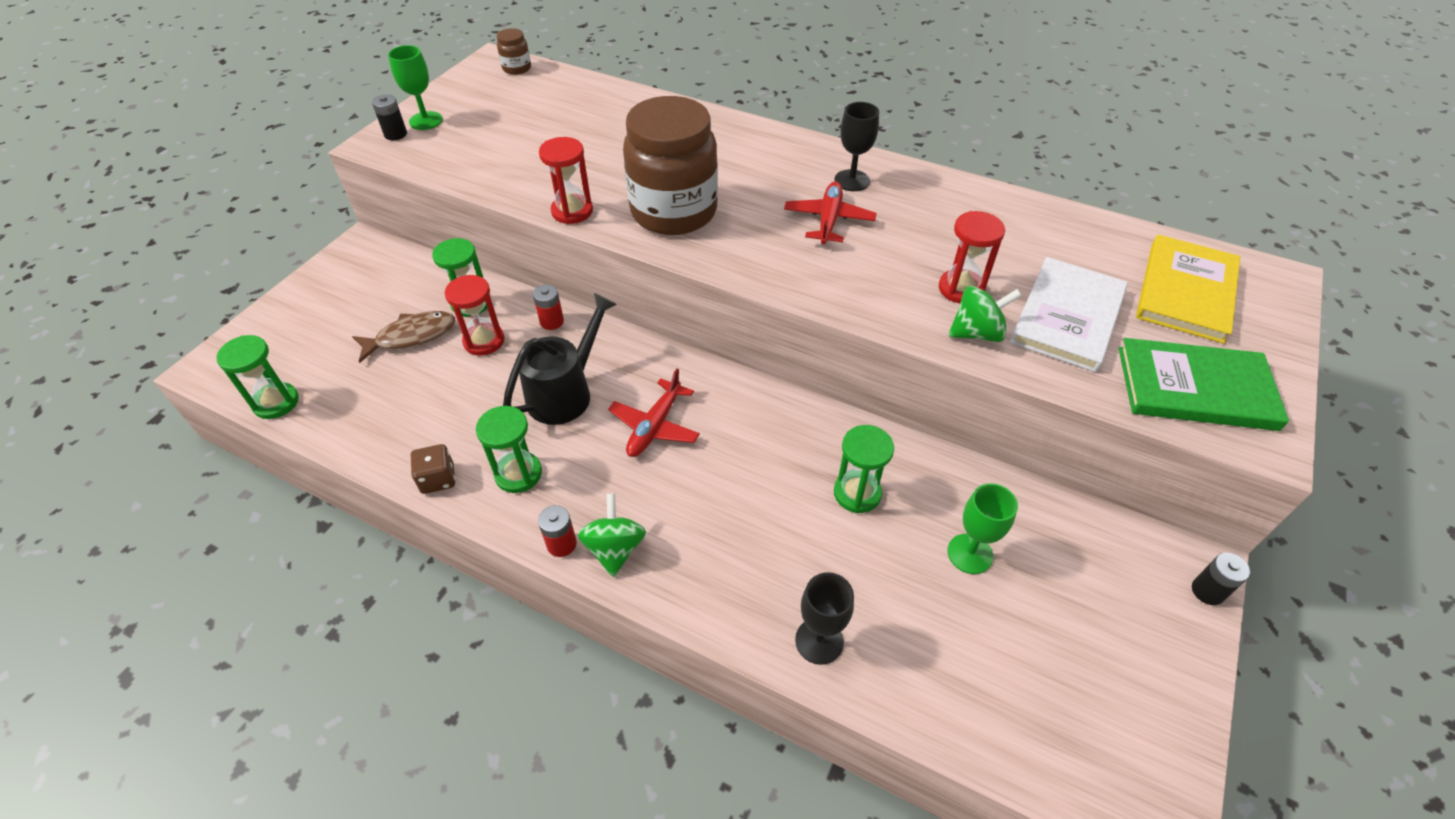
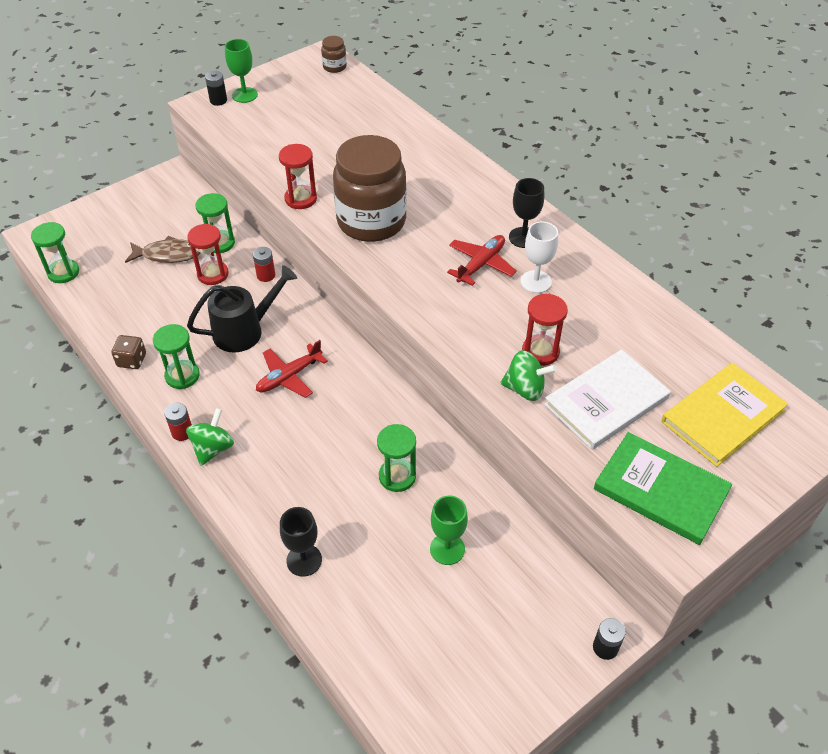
camera: 25 degrees right, 0 degrees up
(899, 220) = (536, 282): none -> white goblet

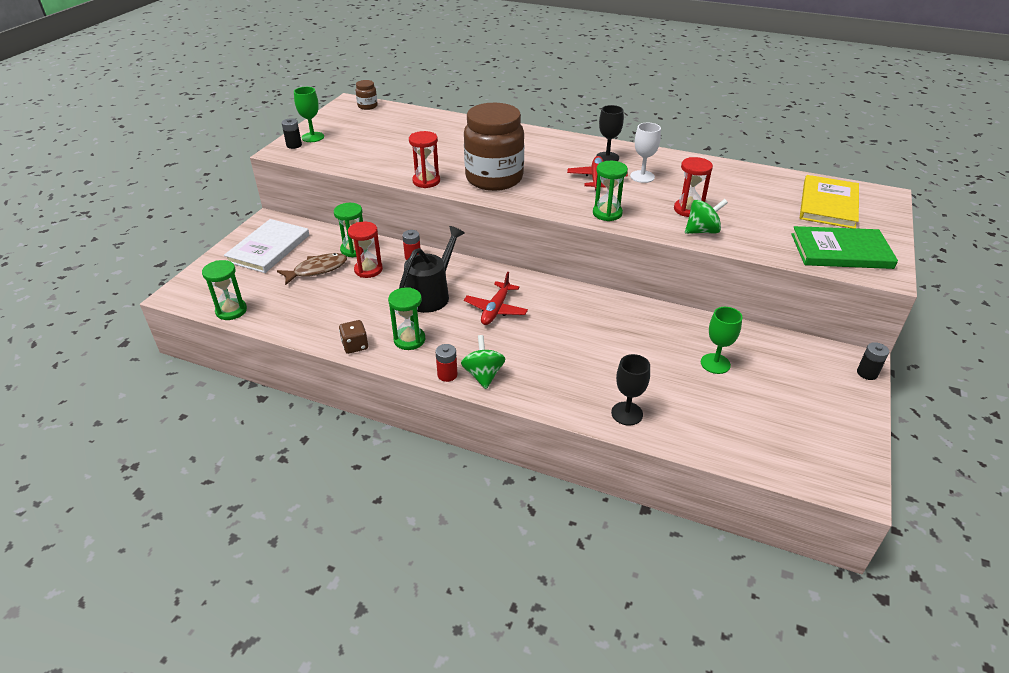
camera: 30 degrees left, 10 degrees down
(397, 476) = (637, 337): green hourglass -> green hourglass (607, 213)
(606, 401) = (757, 220): white book -> white book (268, 248)

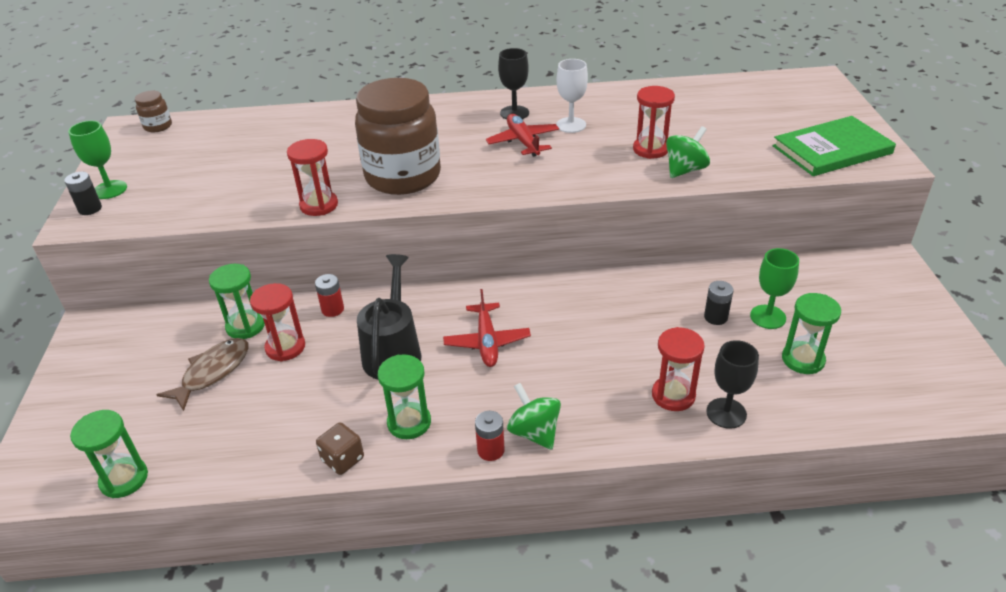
camera: 25 degrees left, 0 degrees up
(268, 248) = (117, 366): white book -> none
(597, 388) = (673, 395): none -> red hourglass
(607, 213) = (569, 180): green hourglass -> green hourglass (803, 359)
(828, 204) = (778, 103): yellow book -> none
(867, 373) = (909, 272): black battery -> black battery (715, 317)

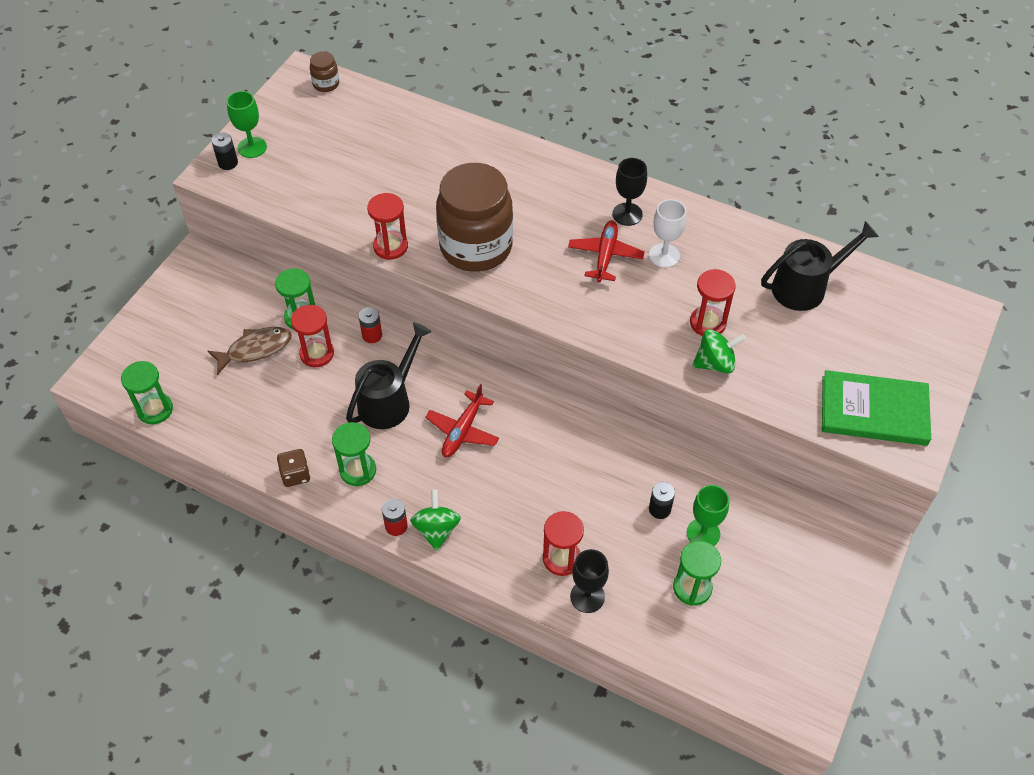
camera: 30 degrees right, 15 degrees up
(697, 103) = (806, 287): none -> black watering can

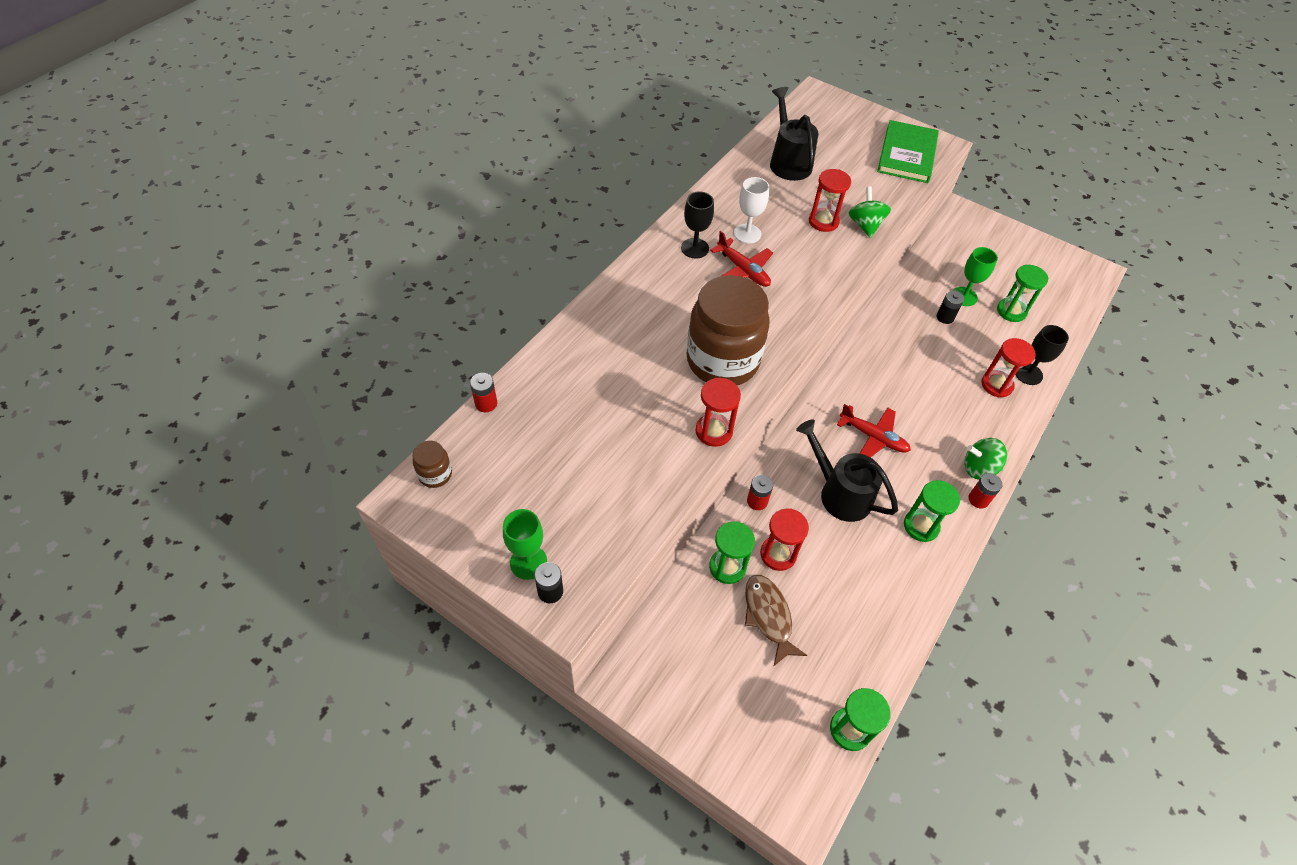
camera: 85 degrees left, 0 degrees up
(295, 475) = (929, 582): brown dice -> none
(399, 99) = (486, 403): none -> red battery
(605, 255) = (743, 270): red plane -> red plane turned 150 degrees counterclockwise

